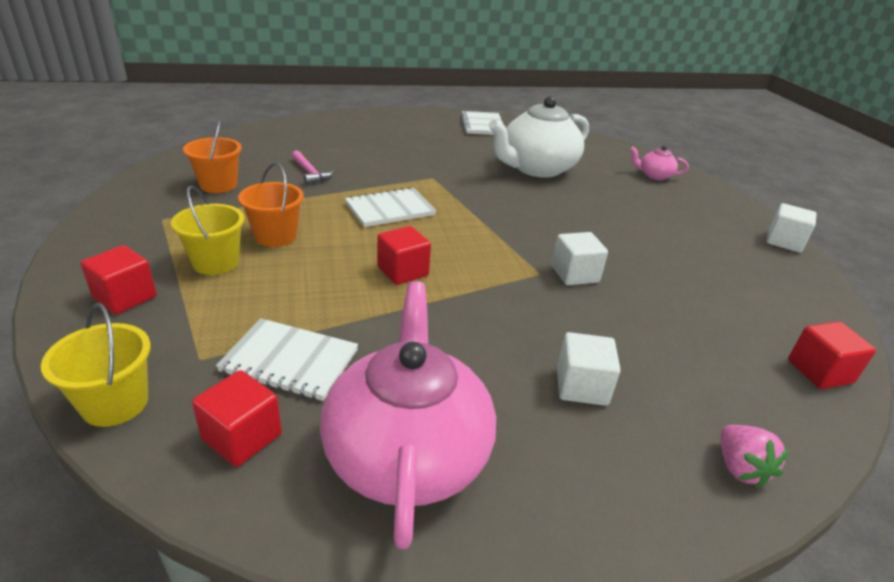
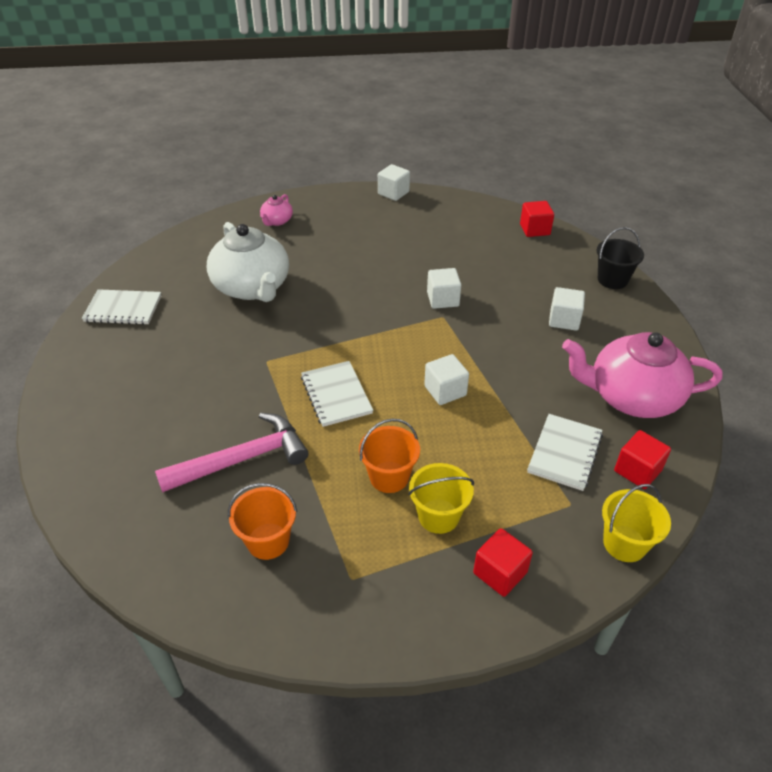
camera: 80 degrees left, 10 degrees up
(310, 173) = (242, 459): pink hammer -> pink hammer, size x1.89
(402, 271) = (445, 391): red cube -> white cube
(740, 468) = (612, 280): pink strawberry -> black bucket

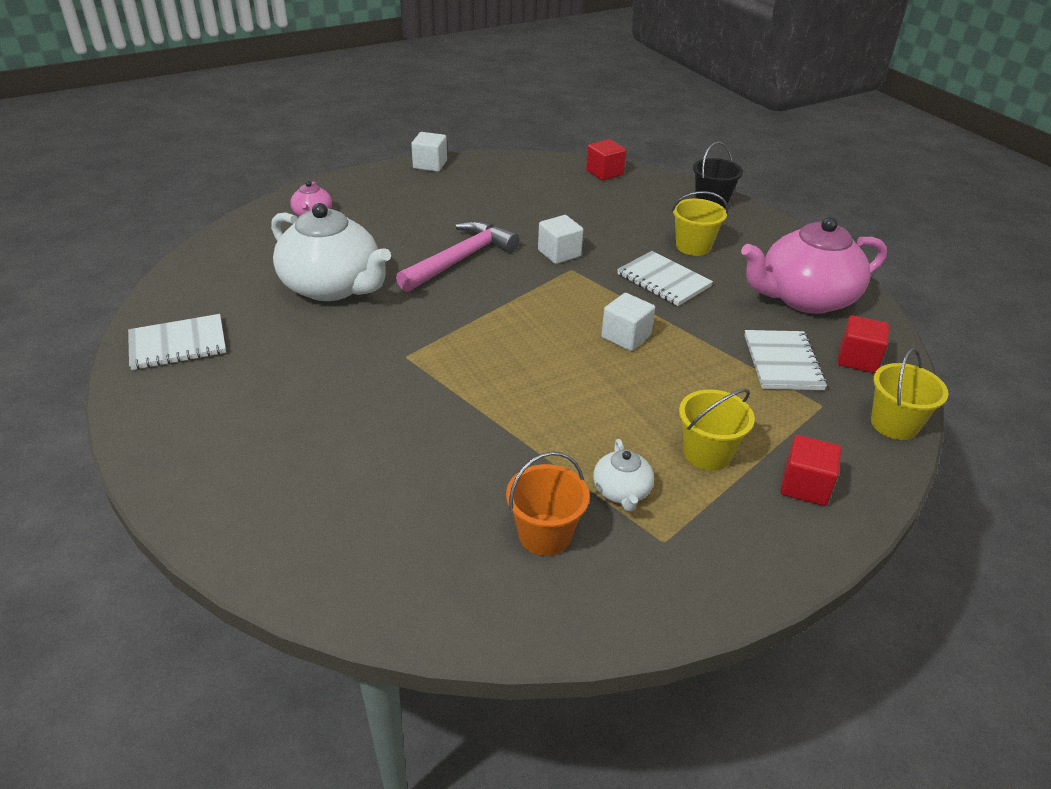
camera: 25 degrees left, 5 degrees down
(242, 459) = (452, 462): pink hammer -> pink hammer (460, 259)
(336, 395) = (512, 370): white notebook -> white notebook (663, 280)
(348, 526) = (622, 492): none -> white teapot
(389, 477) = (629, 432): orange bucket -> none
(564, 320) = (693, 246): white cube -> yellow bucket

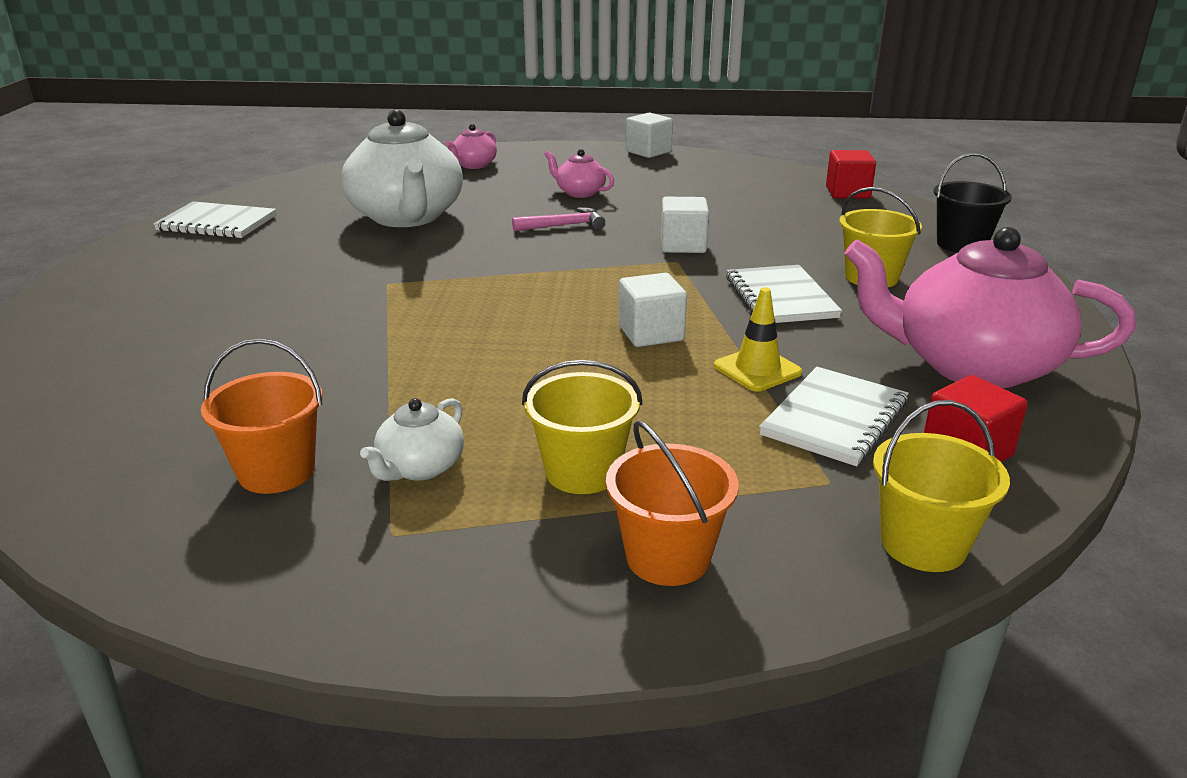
camera: 35 degrees right, 10 degrees down
(431, 222) = (579, 192): none -> pink teapot
(460, 259) = (564, 226): pink hammer -> pink hammer, size x0.53
(711, 342) = (757, 369): none -> yellow traffic cone
(805, 486) = (668, 557): red cube -> orange bucket

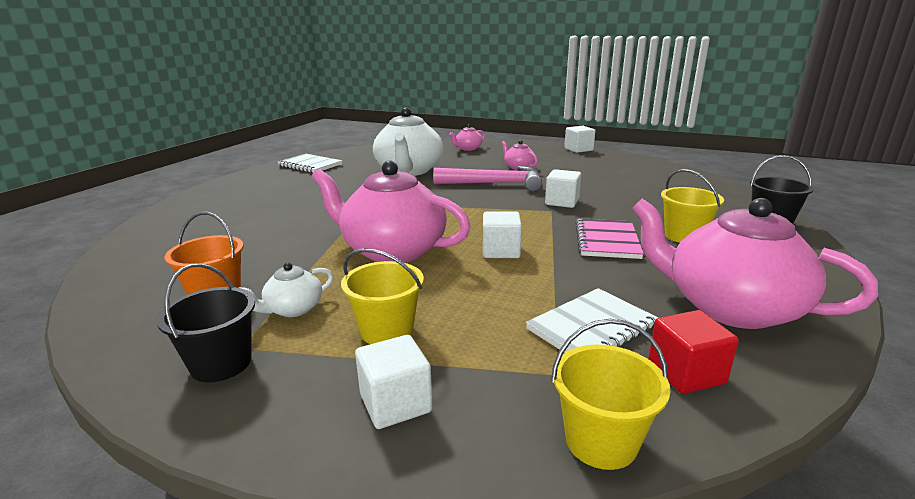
camera: 20 degrees right, 5 degrees down
(385, 561) = (221, 363): none -> black bucket
(493, 356) = (392, 250): none -> pink teapot
(564, 226) = (494, 184): pink hammer -> pink hammer, size x1.89
(668, 557) = (395, 403): orange bucket -> white cube
(757, 369) = (557, 284): yellow traffic cone -> none
(780, 297) = (607, 240): white notebook -> pink notebook
(847, 193) = (700, 182): red cube -> none

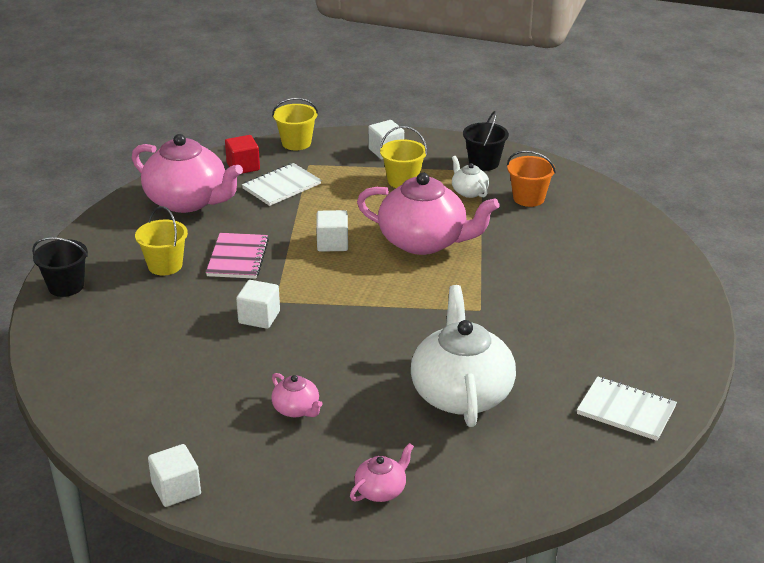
camera: 175 degrees right, 10 degrees up
(293, 309) = (469, 191): white teapot -> white teapot turned 75 degrees counterclockwise
(494, 184) = (334, 357): pink hammer -> none

